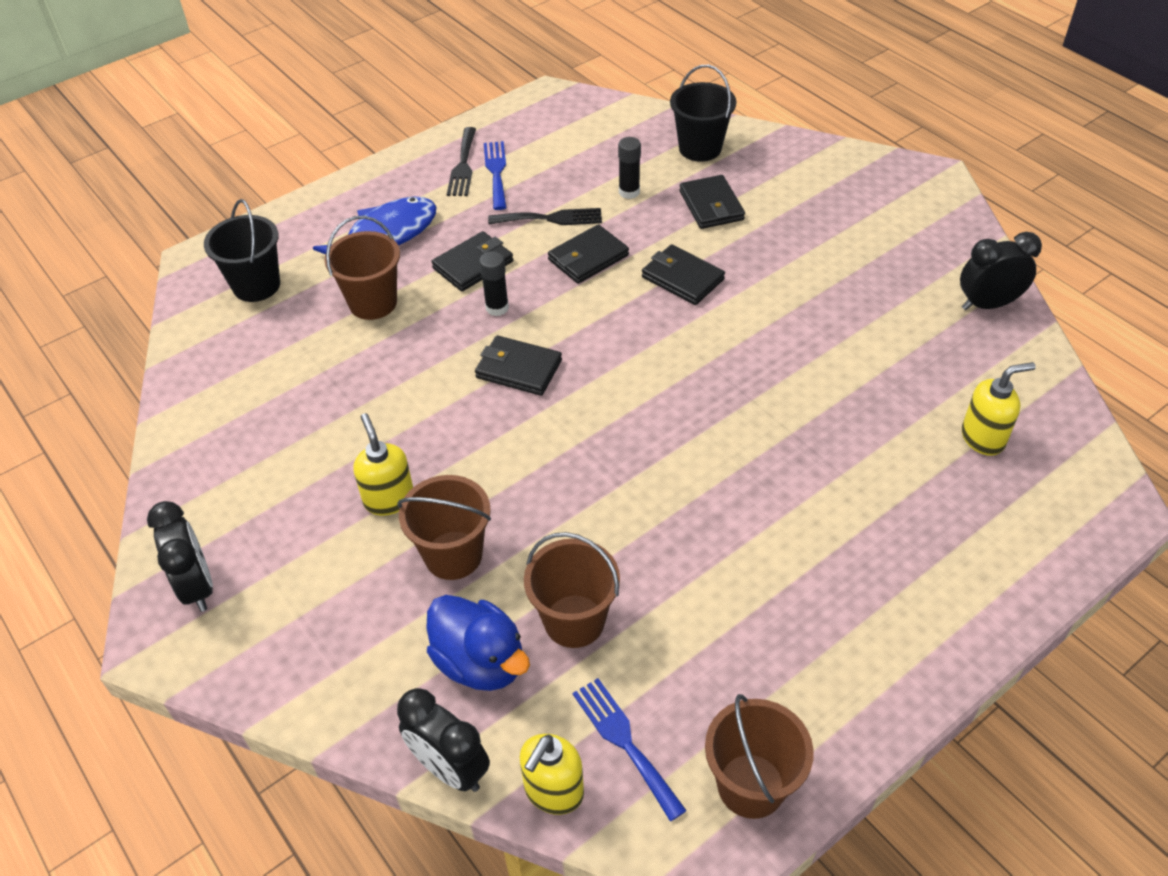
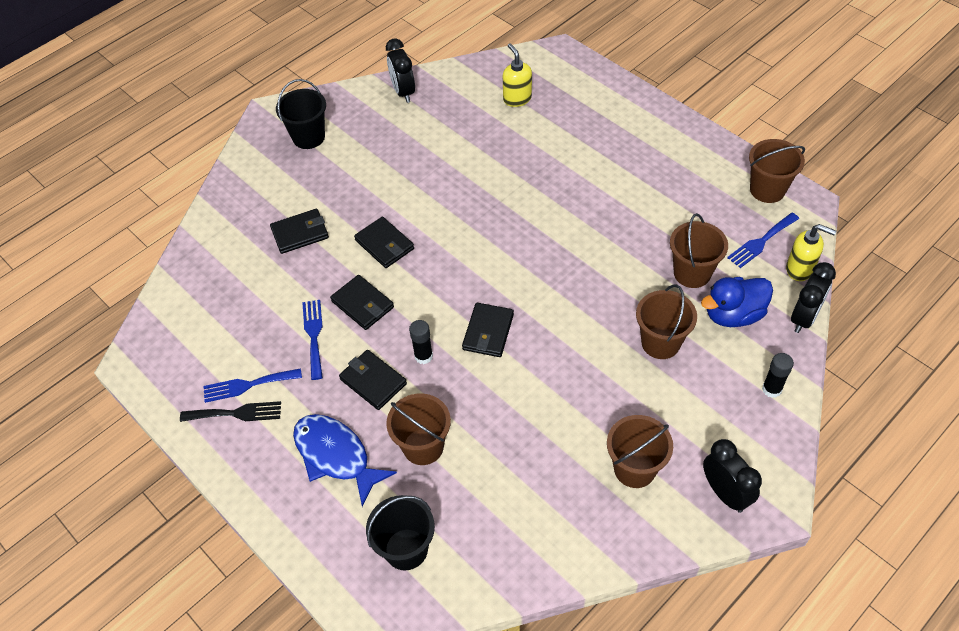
camera: 95 degrees left, 5 degrees up
(197, 586) = (725, 493): black clock -> black clock turned 90 degrees clockwise
(270, 494) = (634, 469): none -> brown bucket
(389, 499) = (623, 390): yellow soap dispenser -> none
(480, 662) = (733, 315): blue duck -> blue duck turned 150 degrees counterclockwise
(551, 218) = (314, 335): black fork -> blue fork
(629, 192) = (281, 286): black glue stick -> black glue stick (771, 389)
(682, 278) = (384, 244): black wallet -> black wallet turned 75 degrees counterclockwise
(700, 148) = (225, 245): black bucket -> black bucket (308, 137)

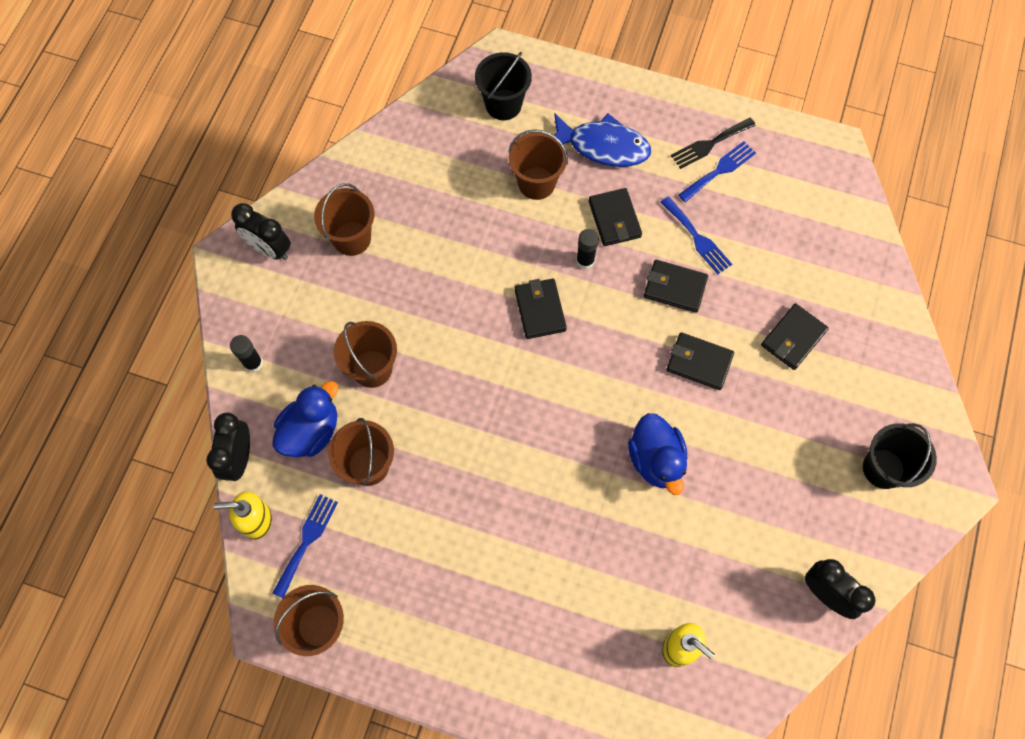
camera: 150 degrees right, 15 degrees up
(373, 381) = (614, 219): black wallet -> black wallet turned 60 degrees clockwise
(463, 197) = (656, 460): none -> blue duck

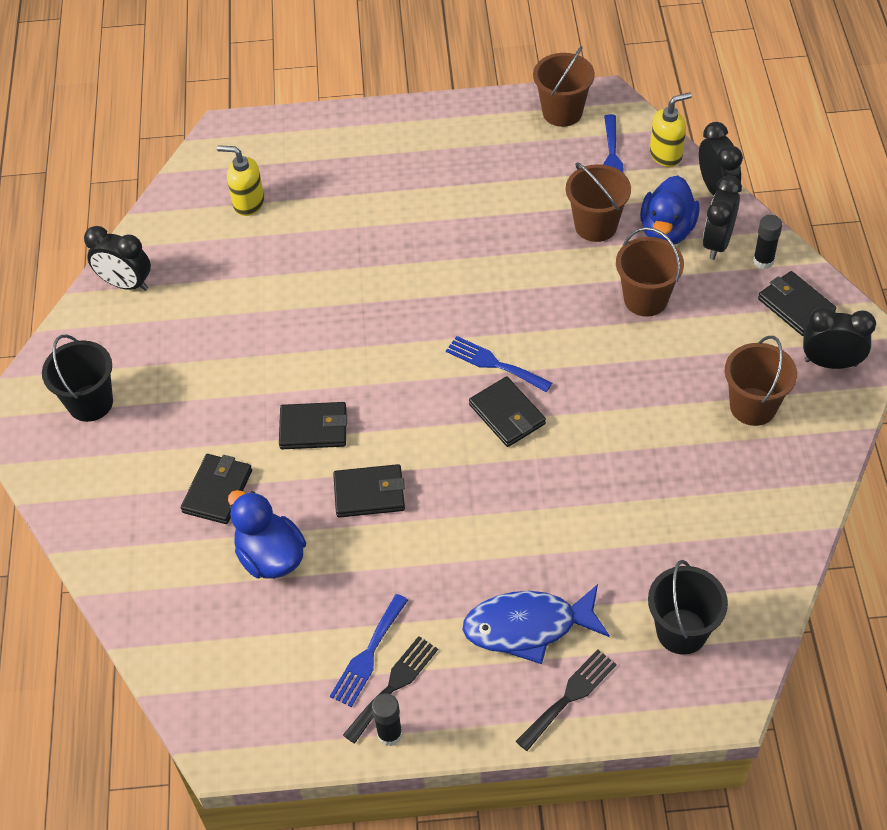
camera: 160 degrees right, 15 degrees down
(278, 398) = (717, 243): none -> black clock
(536, 183) = (585, 548): brown bucket -> none
(585, 261) = (483, 483): black glue stick -> black glue stick (389, 734)
(597, 94) = (569, 696): none -> black fork
(614, 219) = (472, 542): black wallet -> black wallet (796, 306)
(656, 460) = (324, 327): blue duck -> blue duck (270, 556)
(697, 238) = (364, 558): blue fork -> blue fork (494, 363)

